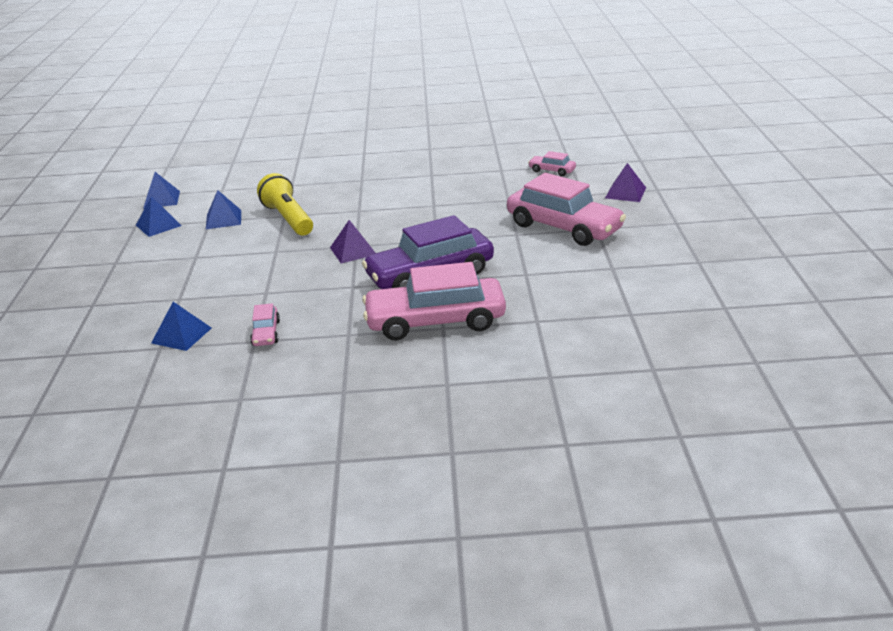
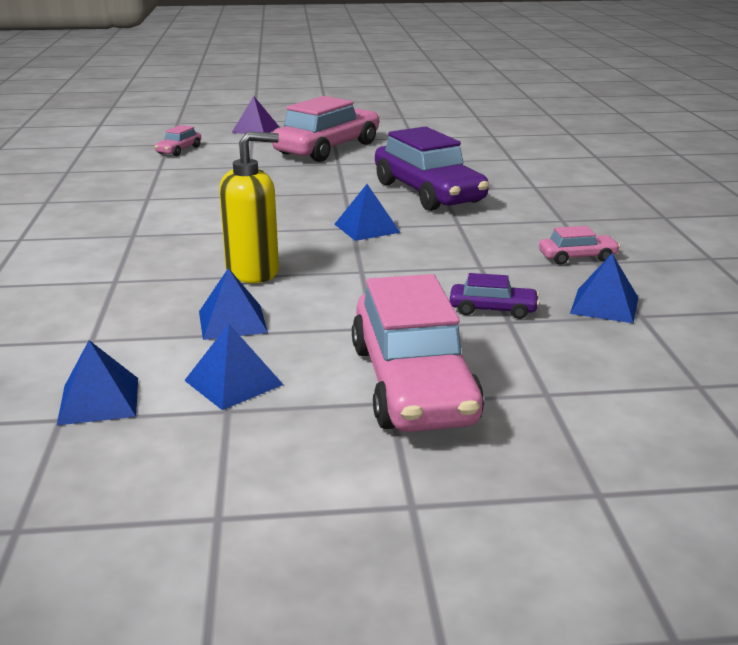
camera: 95 degrees left, 5 degrees down
(197, 294) = (493, 309): none -> purple car
(288, 219) = (253, 272): yellow flashlight -> yellow soap dispenser
(353, 251) = (367, 228): purple pyramid -> blue pyramid
(435, 321) = (524, 189): pink car -> pink car (412, 383)

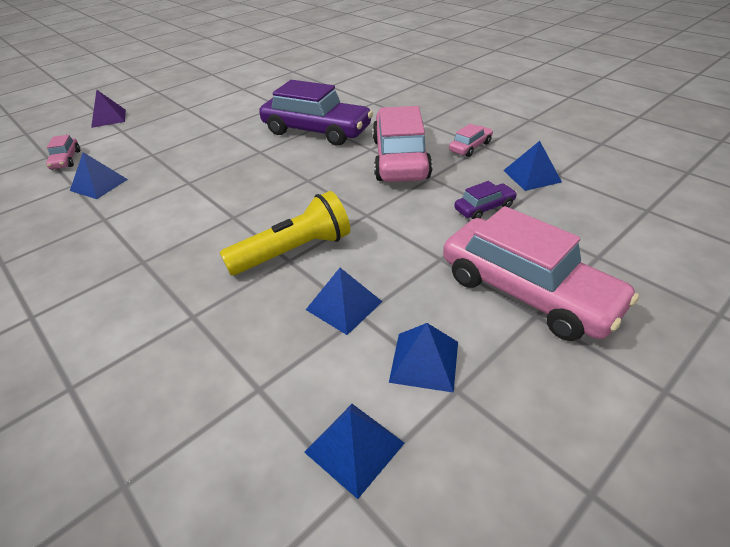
camera: 35 degrees left, 15 degrees up
(253, 272) = (294, 251): yellow soap dispenser -> yellow flashlight
(327, 148) = (193, 117): pink car -> pink car (400, 158)
(367, 228) = (318, 176): blue pyramid -> blue pyramid (99, 185)

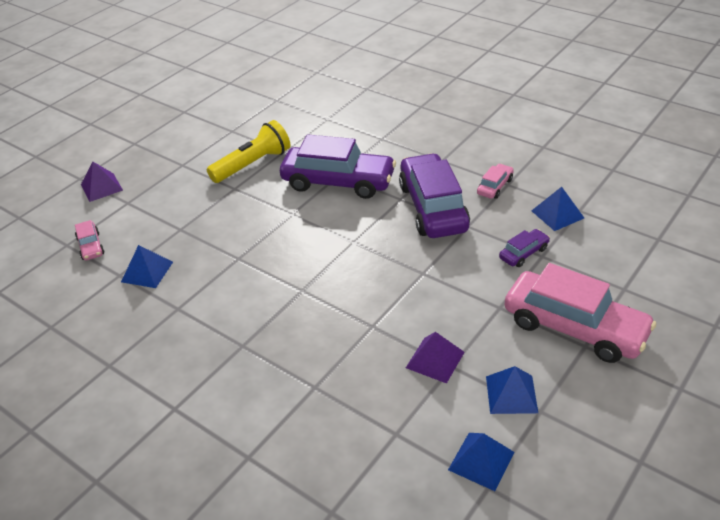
camera: 10 degrees left, 0 degrees up
(294, 251) = (373, 317): yellow flashlight -> yellow flashlight (253, 164)
(344, 305) = (435, 359): blue pyramid -> purple pyramid
(400, 158) = (433, 207): pink car -> purple car

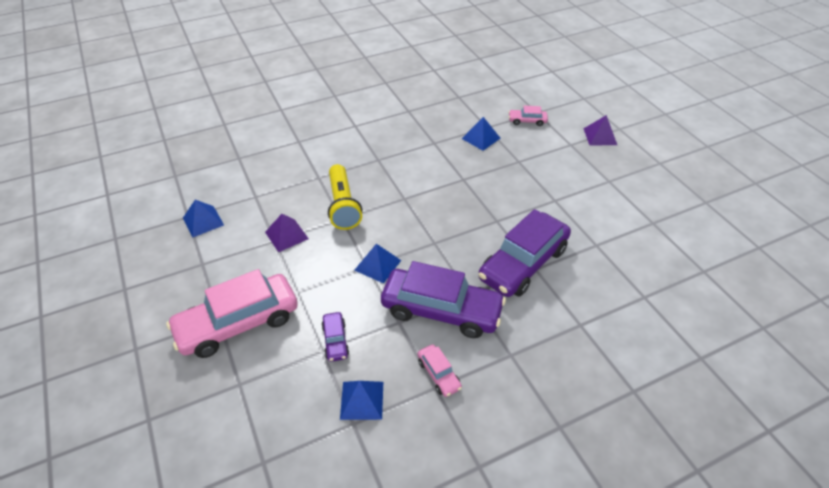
camera: 115 degrees right, 5 degrees up
(253, 164) = (585, 220): yellow flashlight -> yellow flashlight (343, 205)
(511, 394) = (226, 257): blue pyramid -> blue pyramid (377, 265)

